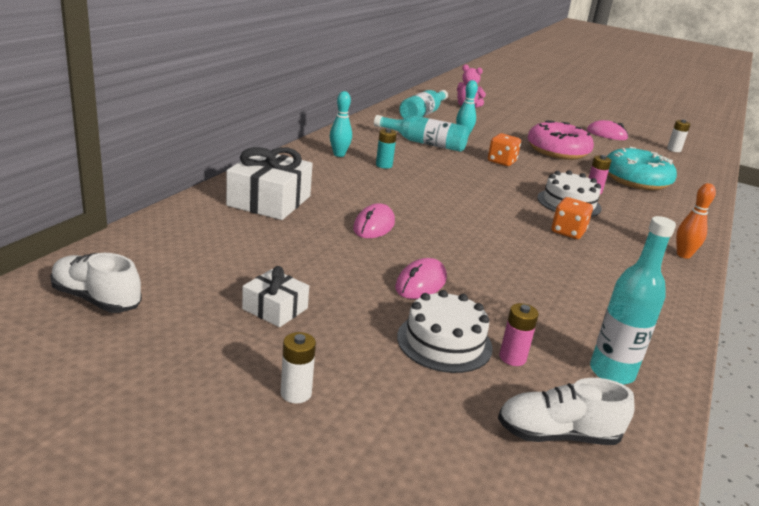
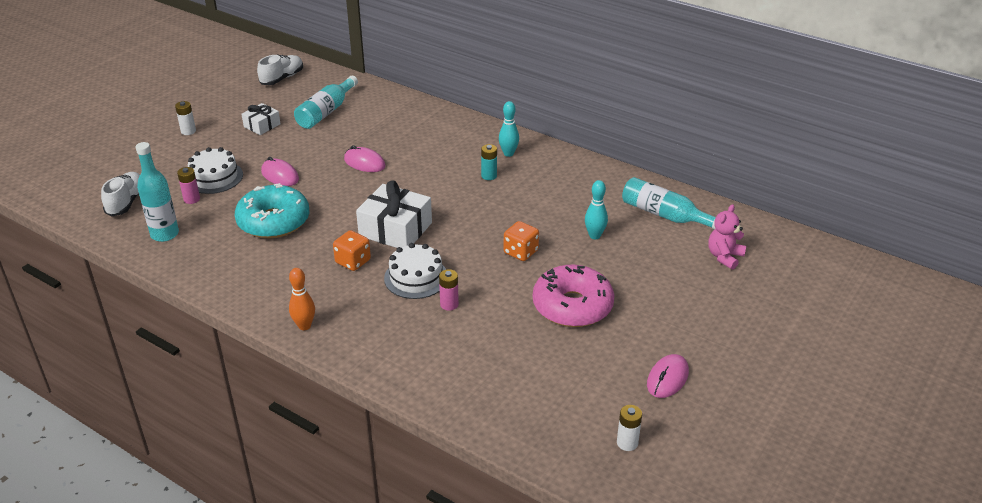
camera: 100 degrees right, 10 degrees up
(269, 201) = (404, 122): white gift -> white gift (395, 229)
(424, 143) = (560, 205): turquoise bottle -> turquoise bottle (326, 112)
(636, 180) = (490, 353): turquoise donut -> turquoise donut (273, 221)

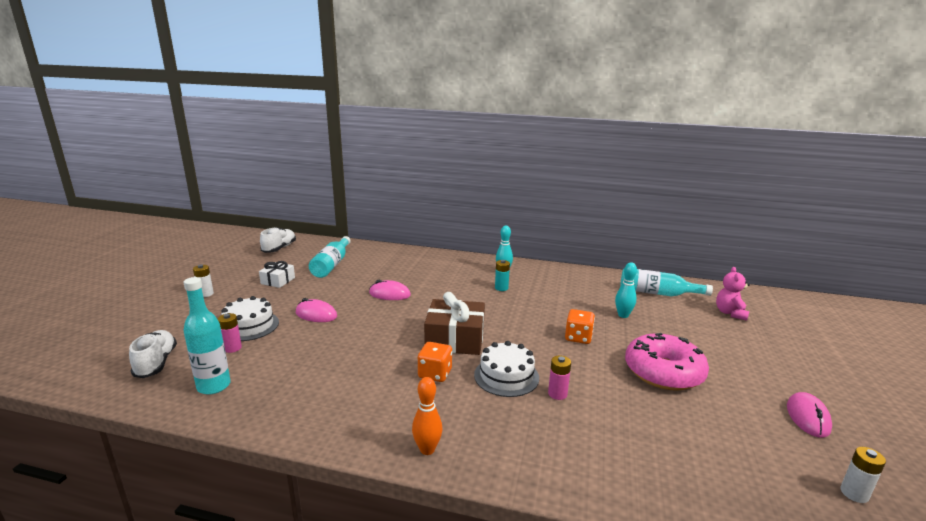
camera: 20 degrees left, 15 degrees down
(273, 221) = (331, 353): turquoise donut -> none
(395, 229) = (455, 339): white gift -> brown gift

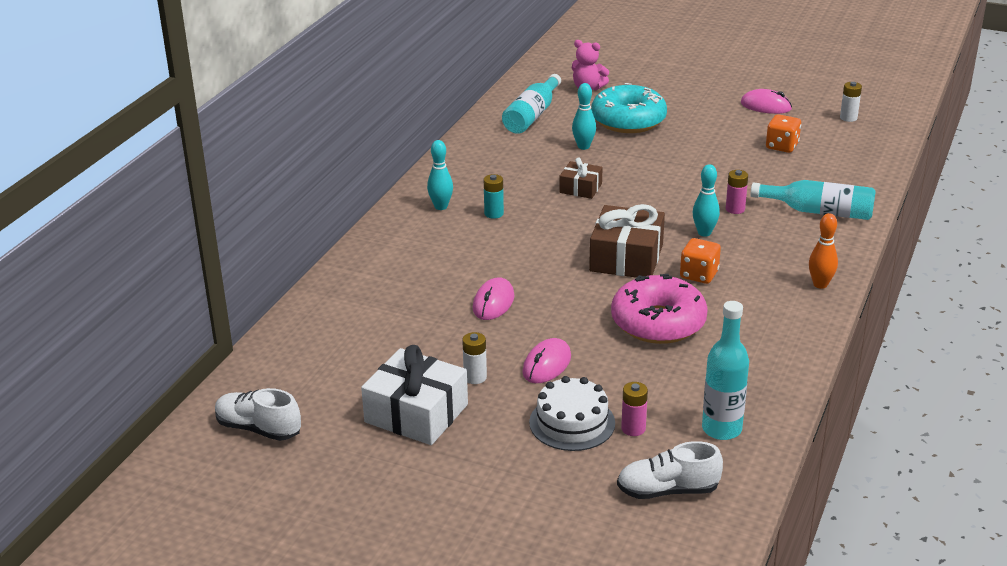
camera: 80 degrees left, 10 degrees up
(206, 294) = (452, 487): white battery -> white battery (475, 377)
(278, 281) = (416, 413): white gift -> white gift, size x1.79
(332, 265) = (364, 360): turquoise bottle -> turquoise bottle (819, 211)
(506, 376) = (704, 233): white cake -> turquoise bowling pin
(554, 317) = (580, 188): none -> brown gift
(578, 337) = (630, 181): orange dice -> orange dice (782, 146)
(663, 372) = (699, 149): pink donut -> pink donut (658, 323)
(688, 333) = (628, 120): none -> turquoise donut

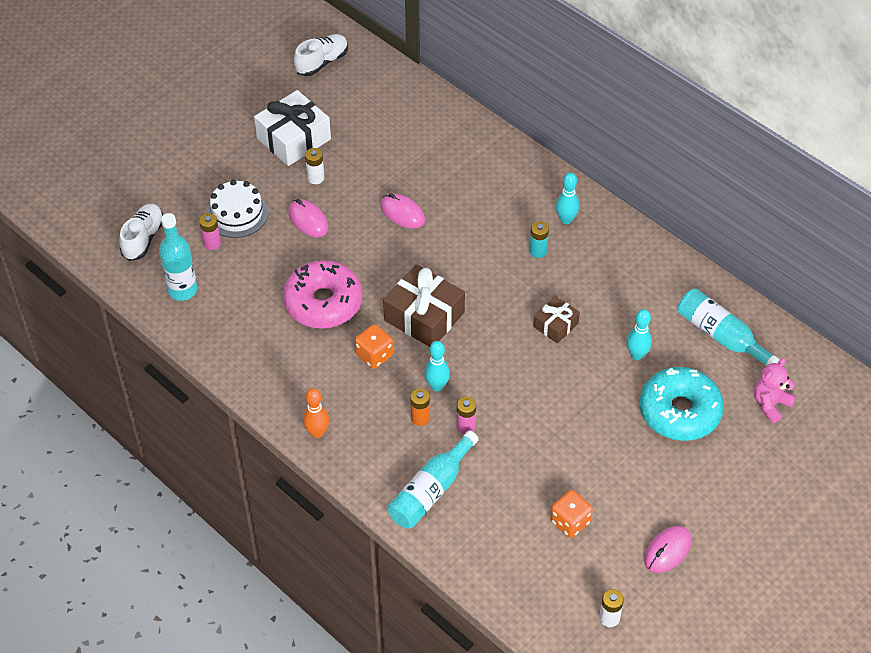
camera: 110 degrees right, 20 degrees up
(748, 233) = (420, 418): none -> orange battery

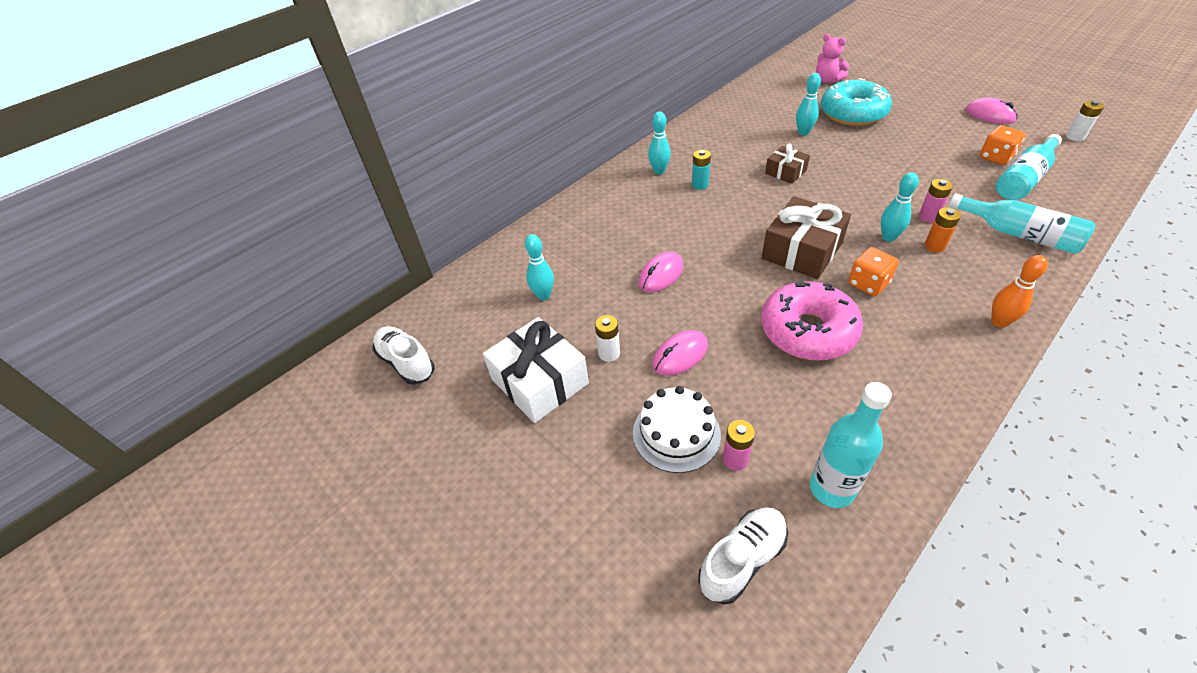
camera: 85 degrees left, 5 degrees down
(143, 239) = (742, 559): white shoe -> white shoe turned 120 degrees clockwise
(385, 136) = (543, 295): none -> turquoise bowling pin
(721, 336) = (770, 99): turquoise bottle -> turquoise bottle (1023, 179)

